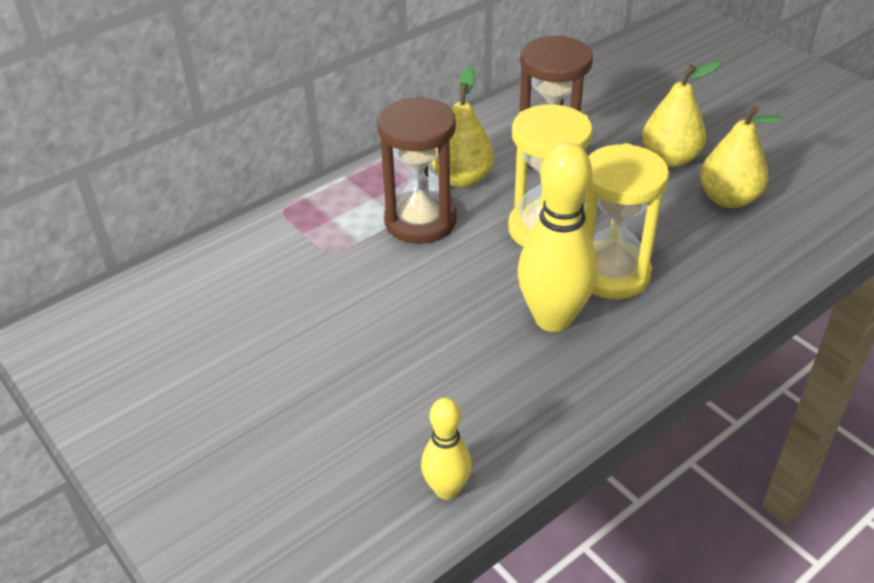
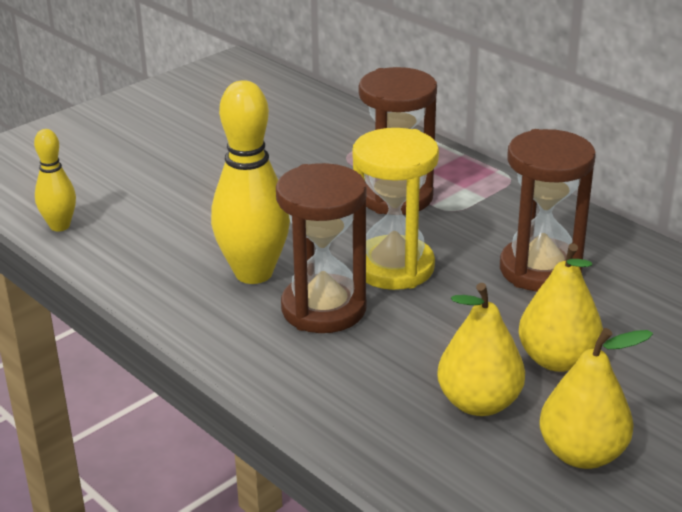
camera: 85 degrees right, 10 degrees down
(462, 179) = (474, 216): yellow pear -> yellow pear (582, 454)
(611, 273) = (323, 309): yellow hourglass -> brown hourglass

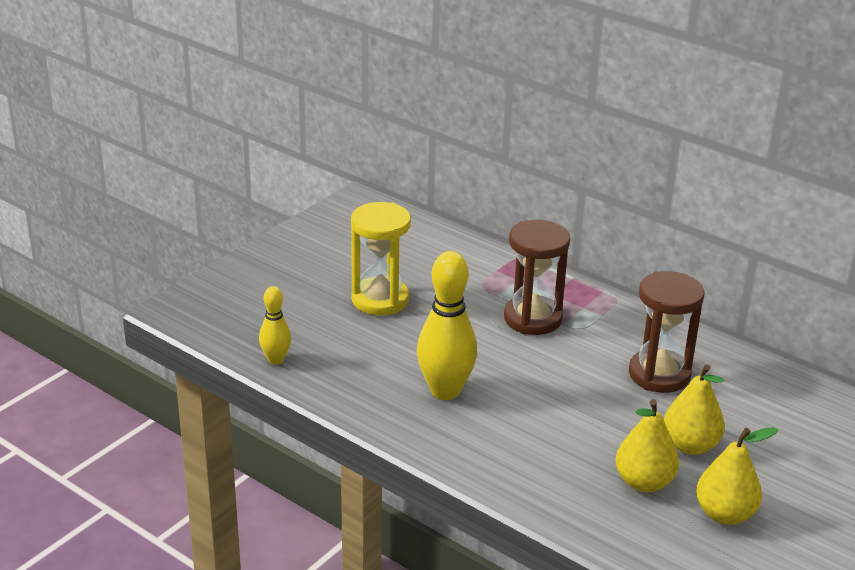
camera: 10 degrees left, 0 degrees up
(323, 309) = (508, 417): brown hourglass -> none
(393, 267) = (550, 379): yellow hourglass -> yellow hourglass (380, 300)

